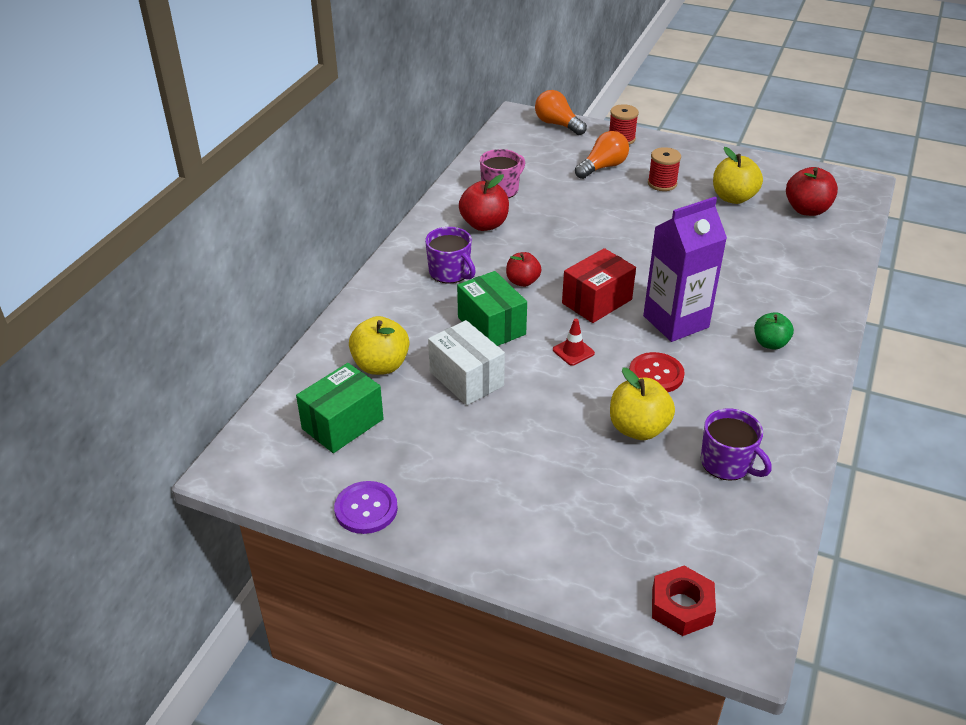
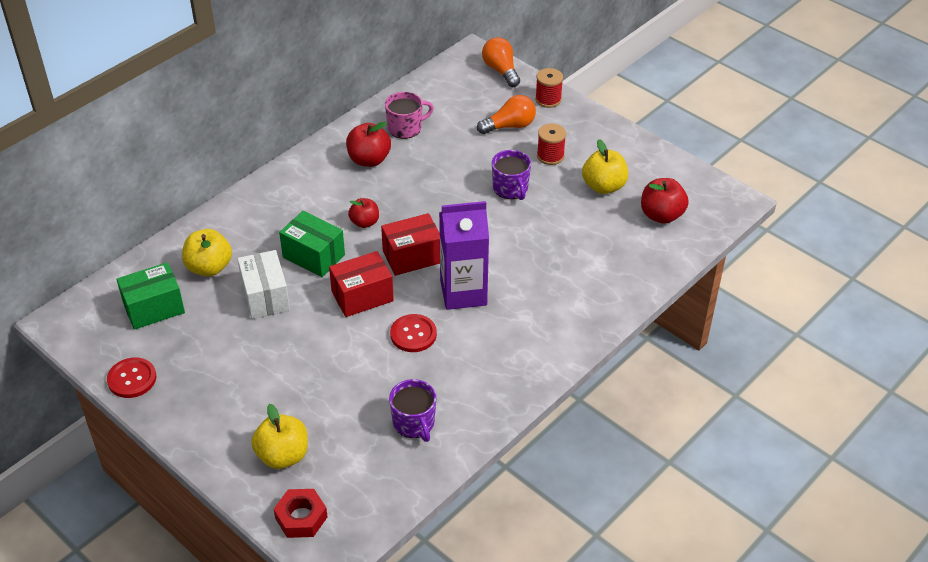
camera: 20 degrees right, 5 degrees up
(366, 509) = (132, 379): purple button -> red button
(450, 272) = (312, 199): purple mug -> purple mug (510, 188)
(491, 326) = (313, 256): green box -> green box turned 45 degrees counterclockwise
(573, 351) = (362, 296): red traffic cone -> red box
(638, 428) = (367, 375): yellow apple -> yellow apple (283, 456)
(770, 343) = (526, 333): green apple -> none

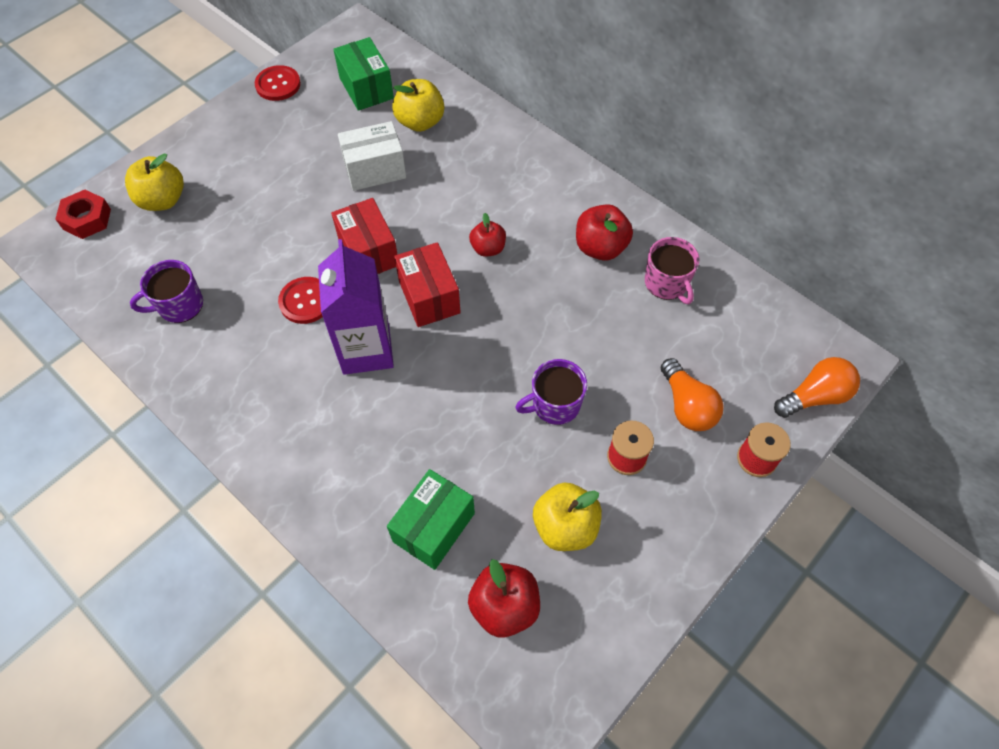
camera: 90 degrees right, 15 degrees up
(313, 256) = (433, 205): green box -> green box (433, 527)

